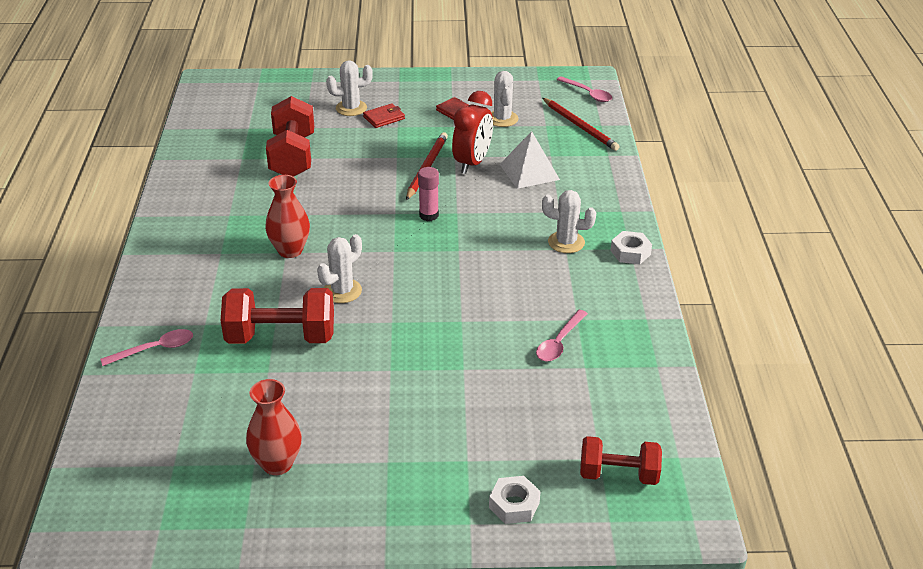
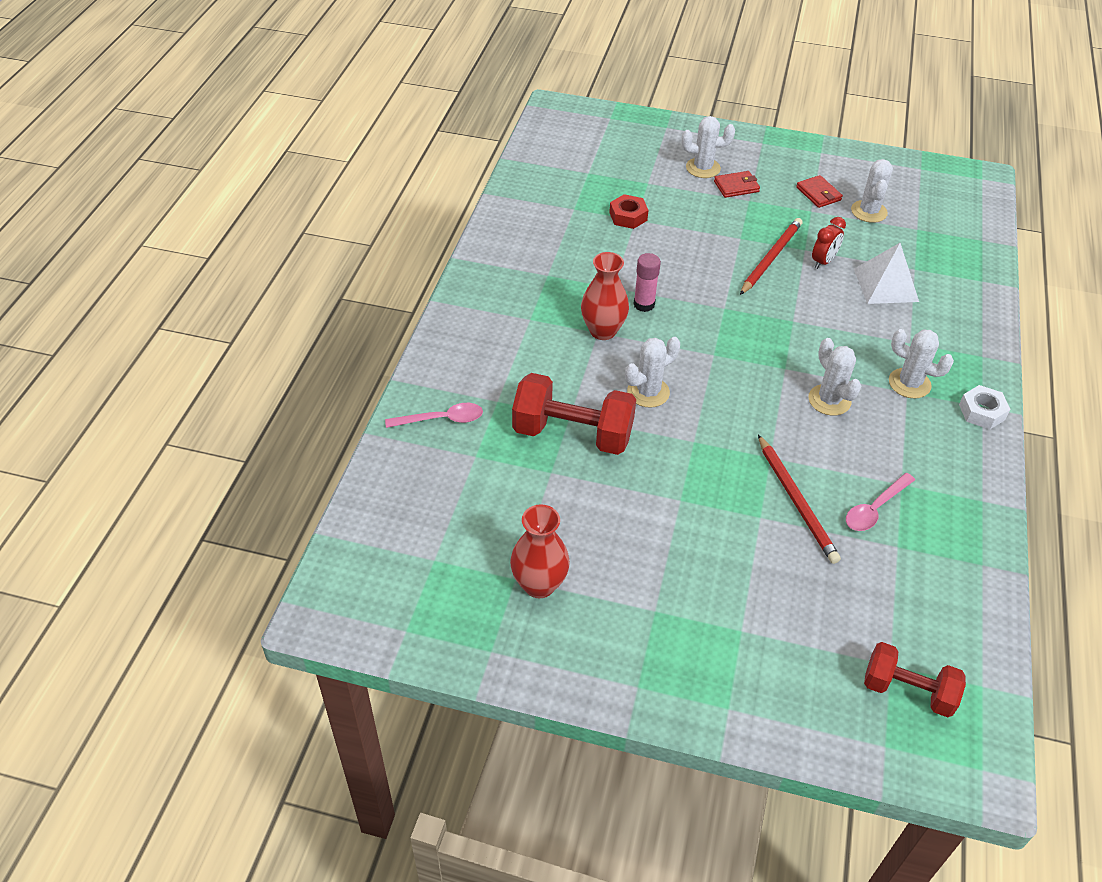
camera: 15 degrees right, 10 degrees up
(292, 156) = (628, 216): red dumbbell -> red nut
(428, 215) = (761, 318): pink glue stick -> pink glue stick (644, 304)
(472, 163) = (823, 261): red clock -> red clock, size x0.59
(502, 267) = (829, 400): none -> white cactus
(514, 505) = (782, 698): white nut -> none
(580, 126) = (957, 237): red pencil -> red pencil (796, 501)
(587, 93) = (975, 196): pink spoon -> none

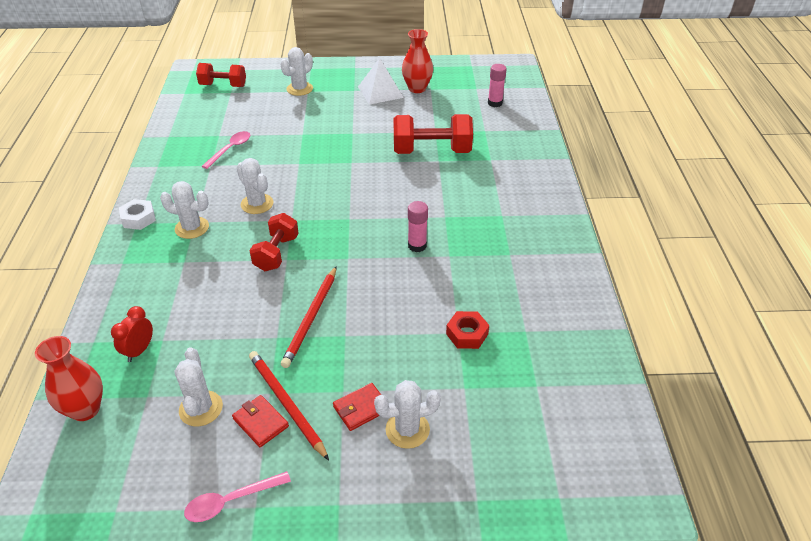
camera: 165 degrees right, 5 degrees down
(425, 512) = (495, 103): none -> pink glue stick
(441, 419) = (518, 143): pink spoon -> pink spoon (231, 501)
(603, 331) = (441, 218): red vase -> red vase (85, 409)
(648, 392) = (391, 183): white cactus -> white cactus (299, 89)
(796, 501) = (280, 144): red pencil -> red pencil (286, 404)
(804, 329) = (276, 253): none -> red dumbbell
(823, 261) = (258, 326): red clock -> red clock (139, 350)
(886, 285) = (196, 313): white pyramid -> white pyramid (380, 92)

